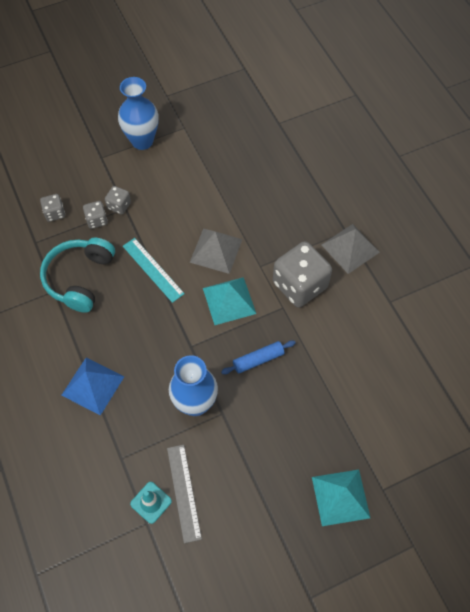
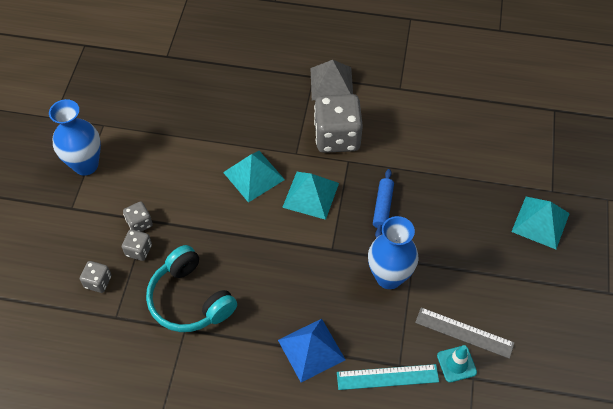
camera: 55 degrees left, 5 degrees down
(153, 269) = (231, 234): turquoise ruler -> turquoise ruler (387, 377)
(216, 250) = (254, 176): grey pyramid -> turquoise pyramid

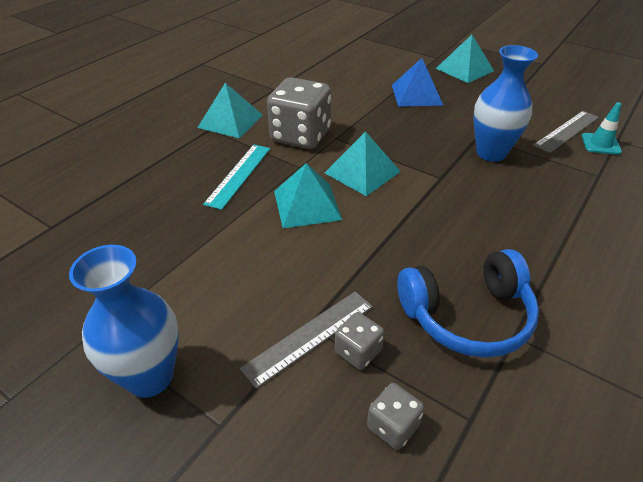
camera: 65 degrees left, 15 degrees down
(139, 223) = (309, 336): grey dice -> grey ruler
(190, 299) = (467, 316): turquoise headphones -> blue headphones
(311, 350) = (570, 228): blue pyramid -> blue pyramid (416, 95)
(331, 83) = (230, 121): grey pyramid -> turquoise pyramid
(382, 207) = (405, 134): blue rolling pin -> none
(387, 377) = (611, 186): turquoise ruler -> turquoise ruler (238, 175)

